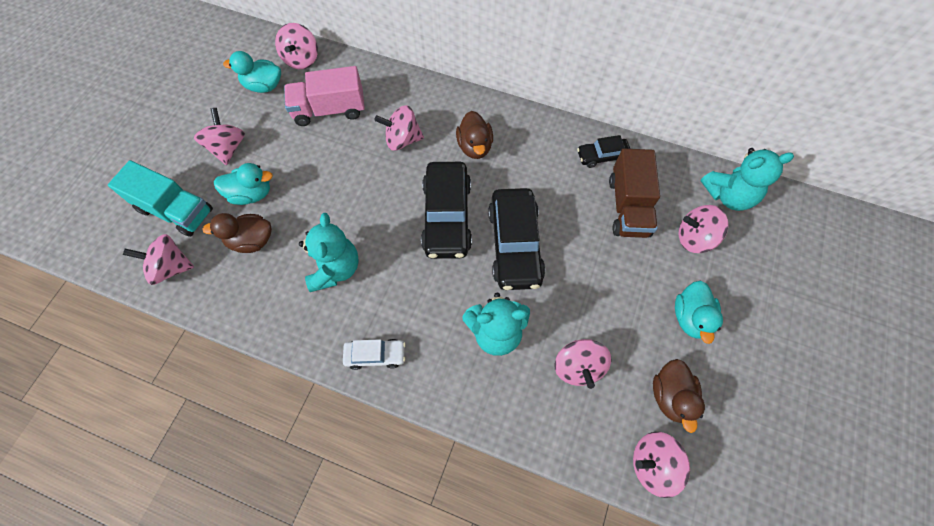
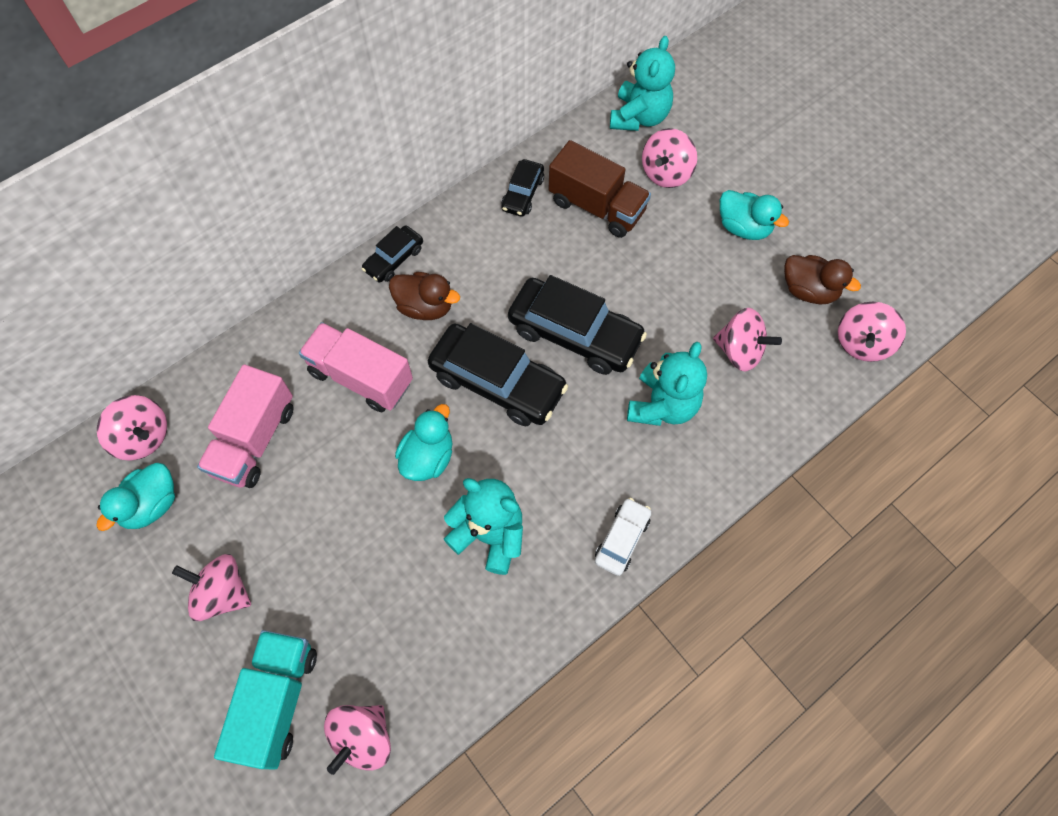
camera: 60 degrees left, 0 degrees up
(175, 210) = (277, 701): turquoise truck -> turquoise truck turned 45 degrees counterclockwise
(251, 194) = (318, 591): turquoise duck -> turquoise duck (428, 457)
(251, 241) = (388, 618): brown duck -> none
(402, 140) = (361, 377): pink spinning top -> pink truck
(497, 112) = (394, 259): none -> black car

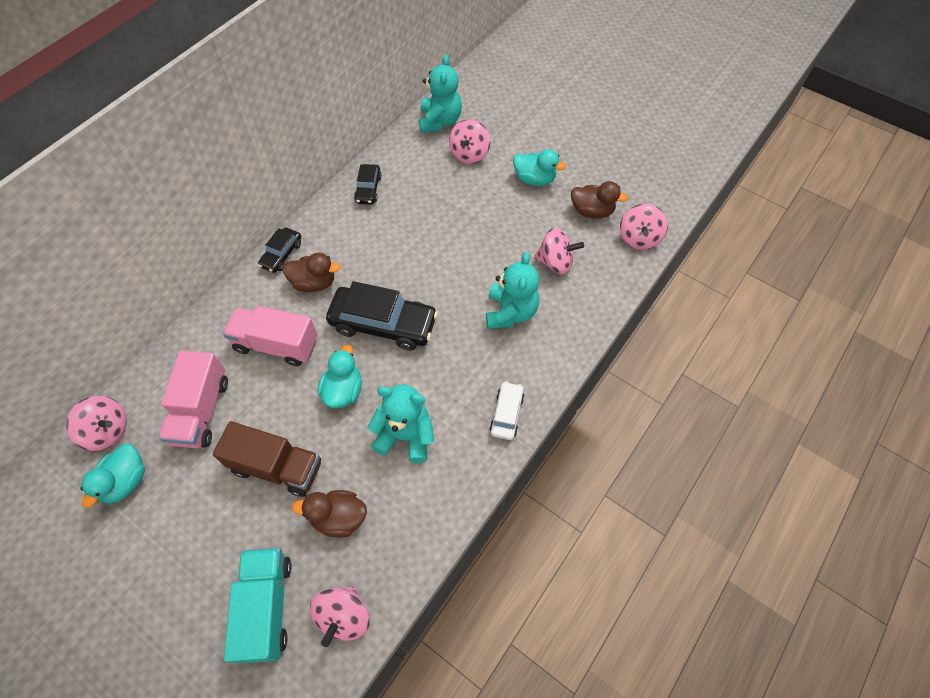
camera: 15 degrees left, 5 degrees down
(222, 593) = (201, 534): pink spinning top -> none
(384, 616) = (338, 518): none -> brown duck
(574, 334) = (432, 277): black car -> none
(597, 206) = (425, 187): brown truck -> brown truck (277, 467)

